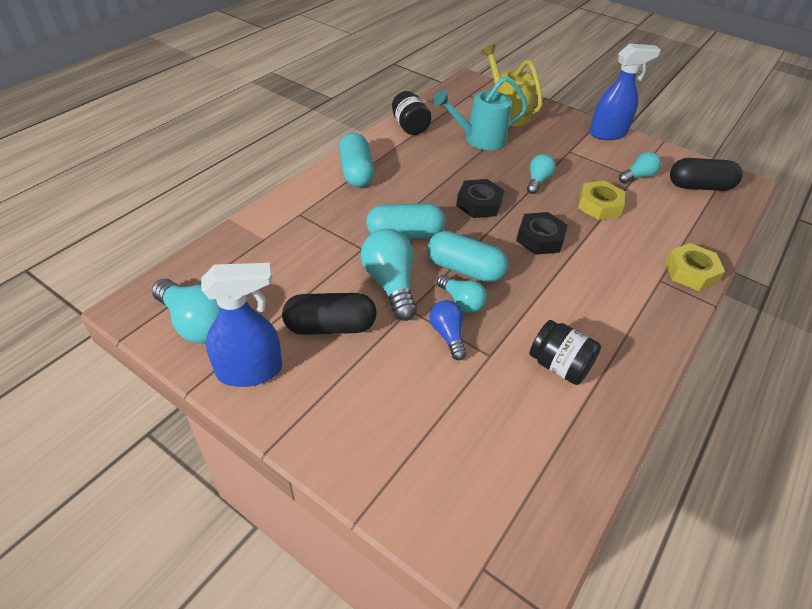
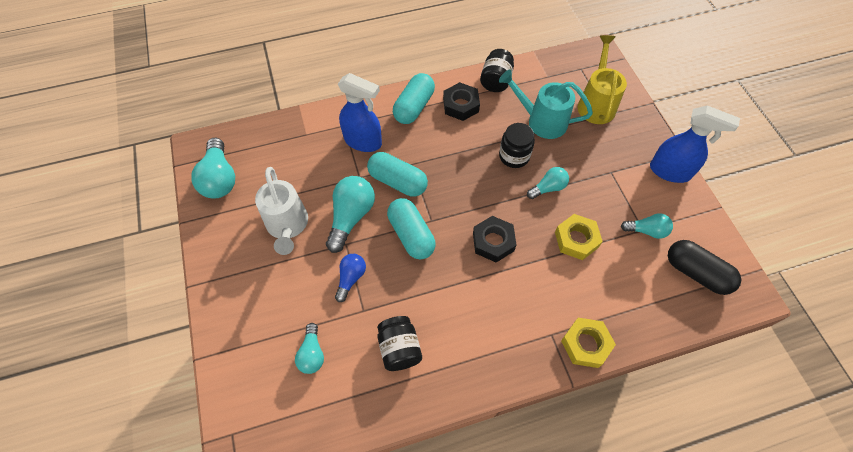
camera: 40 degrees right, 15 degrees up
(250, 371) = (221, 229): blue spray bottle -> blue spray bottle (363, 141)
(330, 326) = (288, 226): black capsule -> white watering can
(461, 301) = (384, 259): turquoise light bulb -> turquoise light bulb (312, 353)
(479, 204) = (478, 184): black nut -> black nut (461, 105)
(485, 171) = (514, 156): none -> black jar

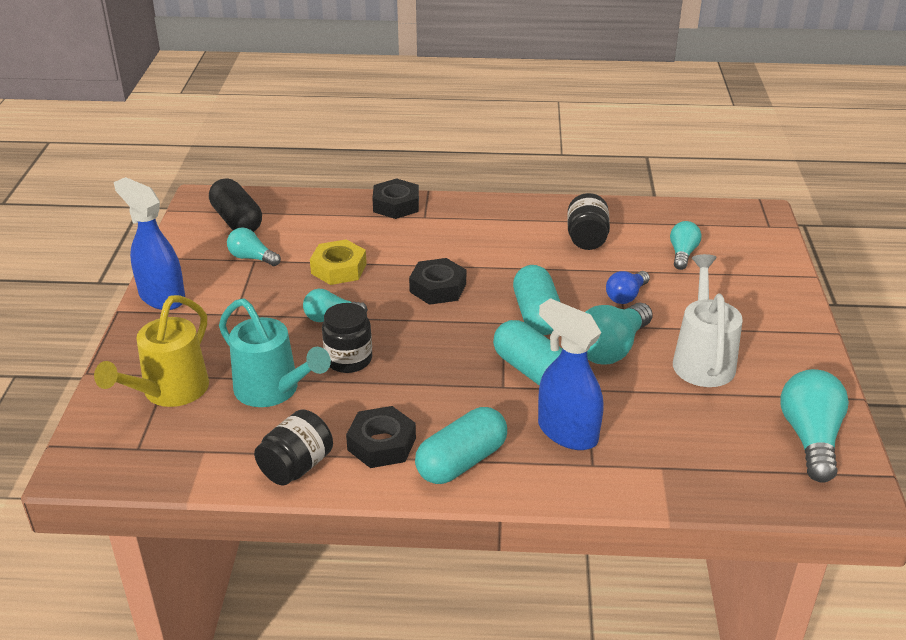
camera: 160 degrees left, 25 degrees down
(586, 344) = (396, 205): yellow nut -> black nut

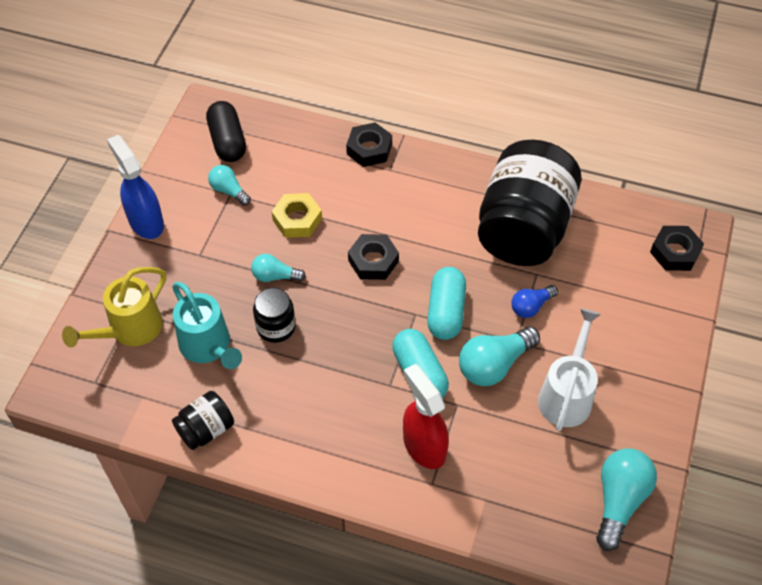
camera: 15 degrees right, 20 degrees up
(381, 444) = (276, 422): black nut -> black nut (675, 252)
(461, 461) = (331, 455): turquoise capsule -> none
(567, 432) = (424, 446): blue spray bottle -> red spray bottle
(586, 239) = (523, 228): black jar -> black jar, size x2.26
(682, 254) = (602, 266): turquoise light bulb -> none

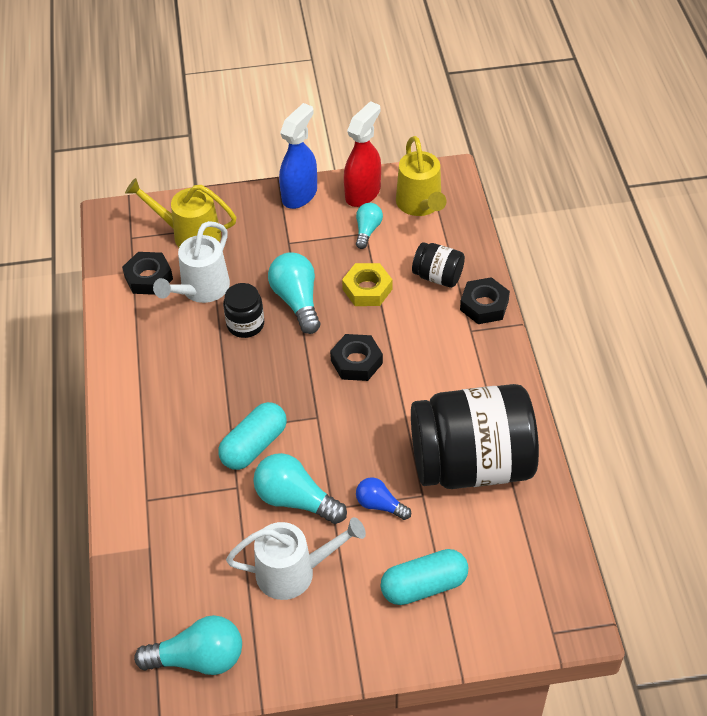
camera: 65 degrees right, 5 degrees down
(206, 429) = (123, 323): black jar -> black jar (438, 276)
(209, 347) = (200, 290): turquoise watering can -> white watering can
(227, 141) = (421, 205): black capsule -> yellow watering can
(275, 276) = (297, 301): turquoise light bulb -> turquoise light bulb, size x1.68
(424, 446) = (181, 479): red spray bottle -> red spray bottle (363, 193)
(446, 312) = (333, 439): turquoise capsule -> turquoise capsule (424, 586)
(675, 252) = (530, 611): black nut -> black nut (148, 278)

